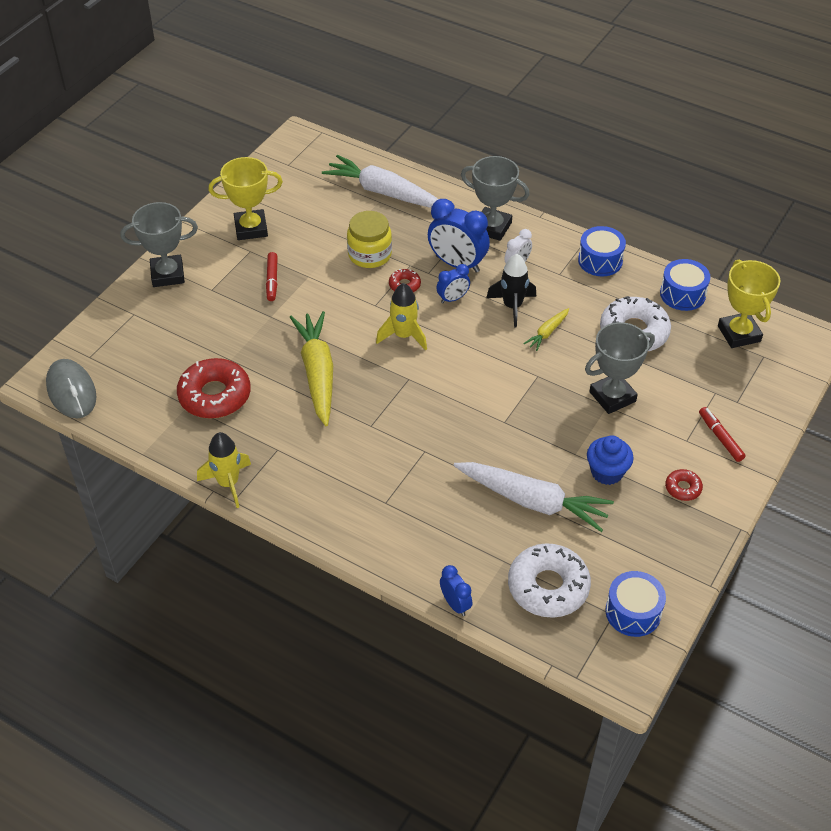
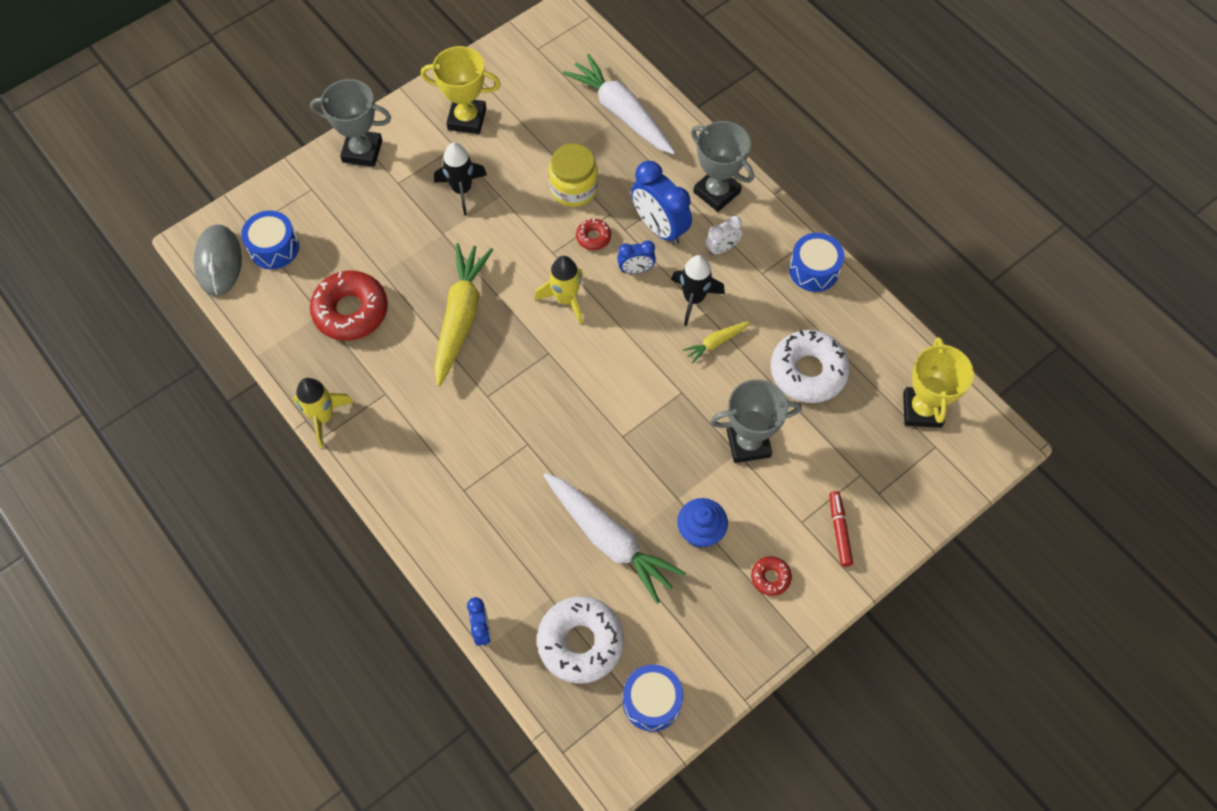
camera: 20 degrees right, 15 degrees up
(272, 280) = (462, 190): red marker -> black rocket
(682, 294) = (884, 340): blue drum -> blue drum (274, 248)

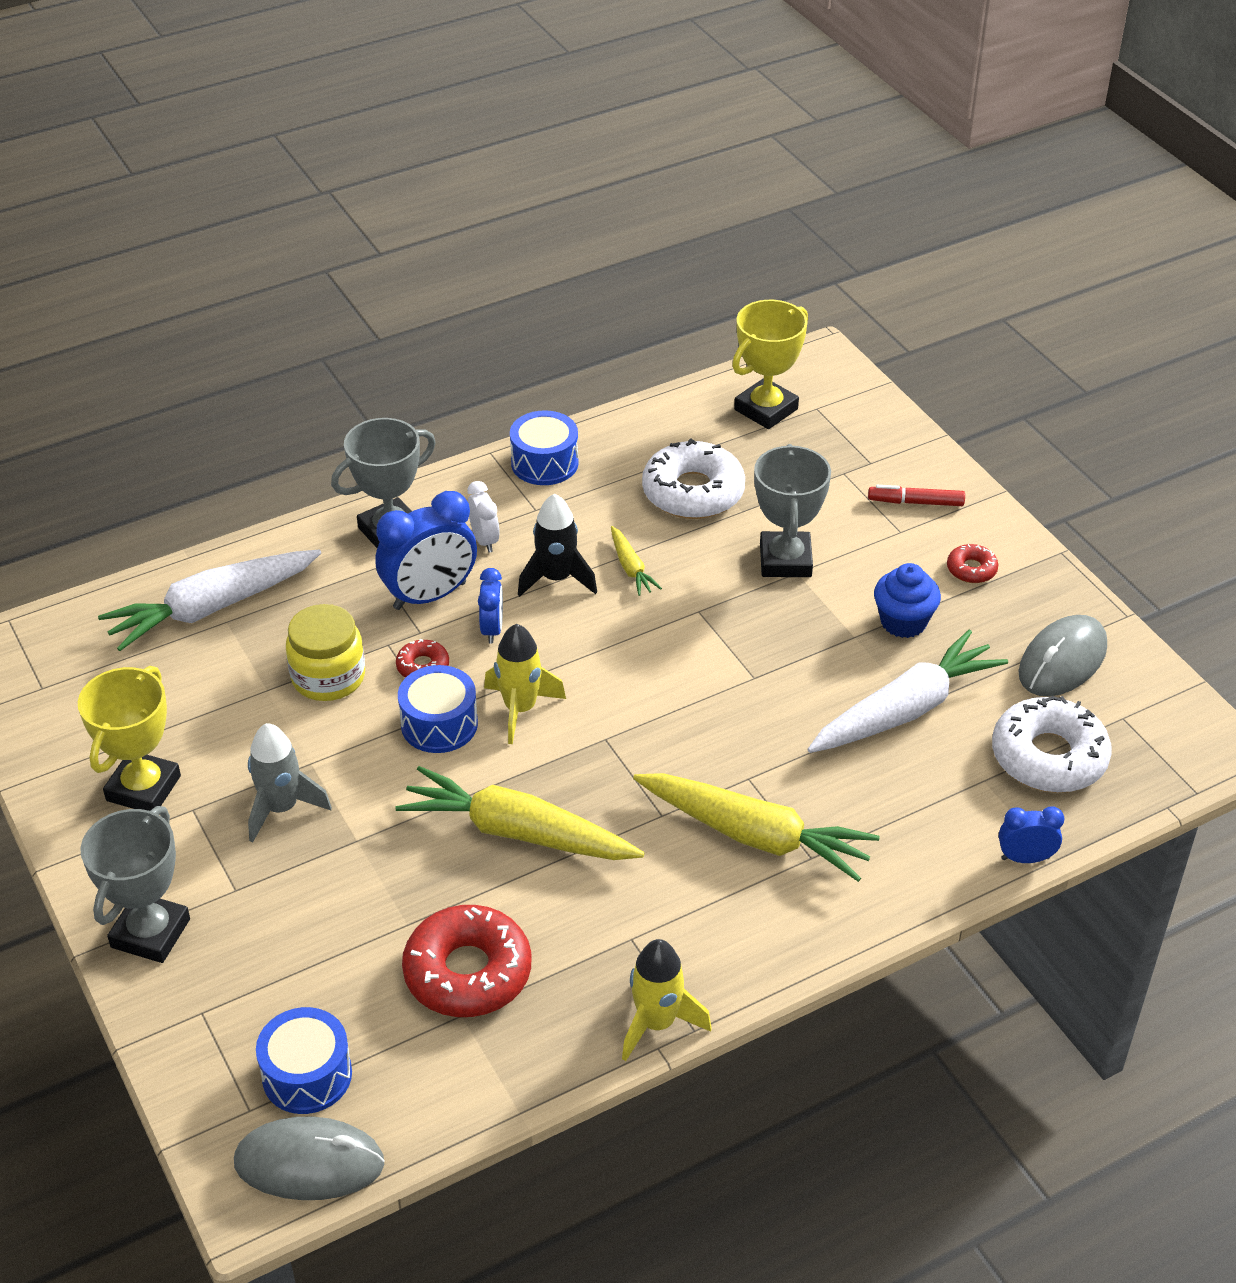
camera: 80 degrees left, 20 degrees down
(462, 190) = (281, 808): black rocket -> grey rocket
(477, 454) = (755, 836): none -> yellow carrot
(652, 701) = (1129, 698): blue drum -> blue drum (439, 724)
(683, 650) = (1062, 661): none -> grey mouse
(922, 410) = (766, 409): yellow trophy -> yellow trophy turned 60 degrees counterclockwise

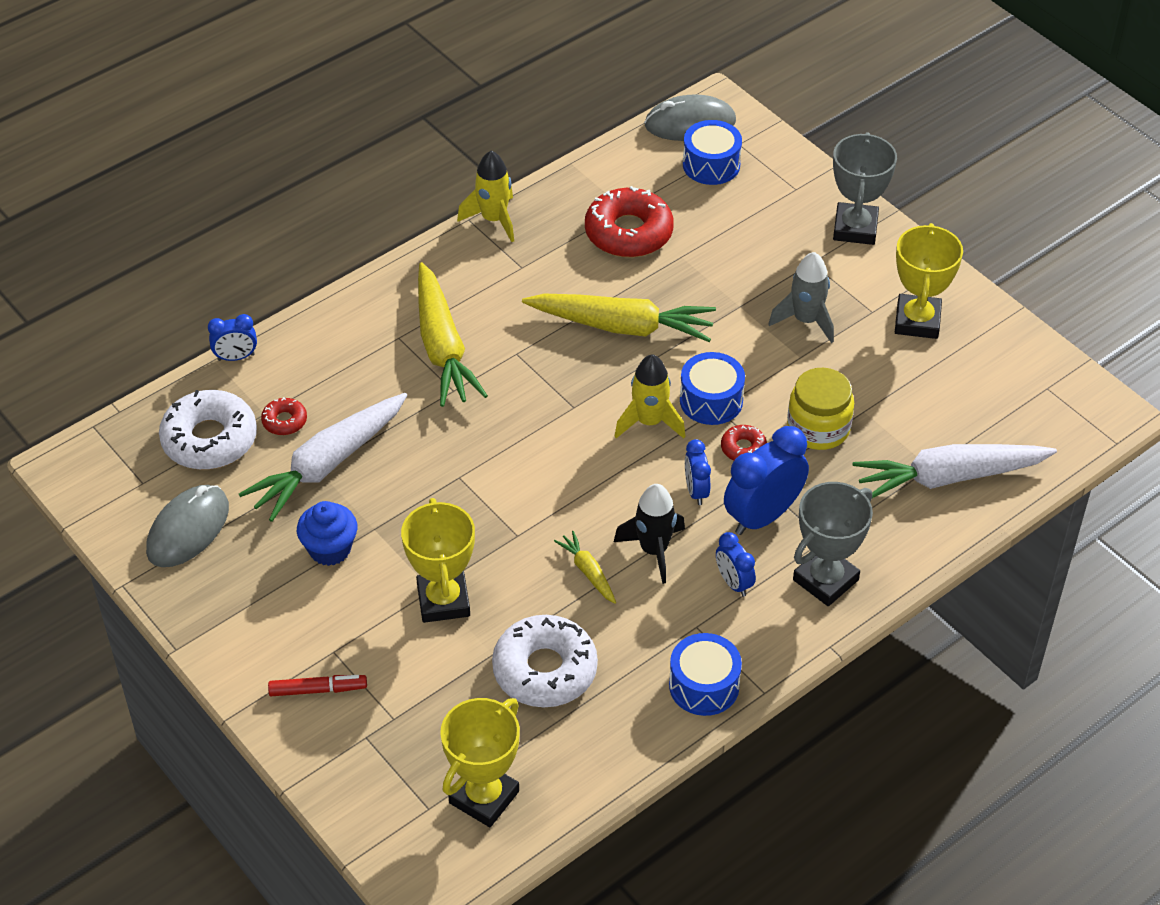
camera: 170 degrees right, 5 degrees up
(212, 608) = (949, 477): white carrot -> white carrot turned 150 degrees counterclockwise
(484, 540) = (733, 583): white clock -> blue clock
(755, 836) = (442, 347): yellow carrot -> yellow carrot turned 120 degrees counterclockwise
(785, 560) = (443, 601): grey trophy -> yellow trophy
(971, 569) = (265, 615): red donut -> red donut (284, 421)

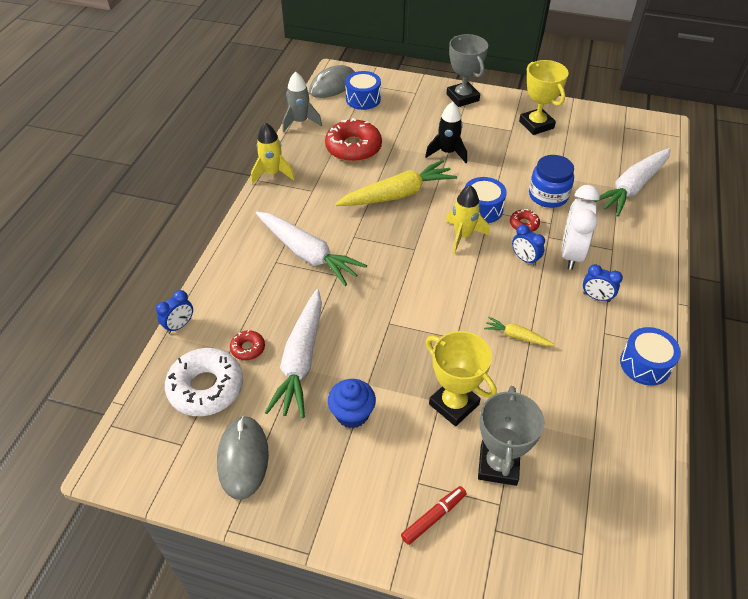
camera: 35 degrees left, 0 degrees up
(442, 347) = (307, 254): yellow carrot -> white carrot
(484, 797) = (606, 520): yellow trophy -> none
(545, 670) = (554, 411): white donut -> none
(654, 550) = (538, 303): black rocket -> black rocket (447, 152)
(762, 516) = (571, 254): blue clock -> white clock
(806, 320) = (485, 148): grey rocket -> grey rocket (300, 122)
(818, 428) = (548, 196): yellow jar -> blue jar
(825, 580) = (637, 269): grey trophy -> grey trophy (498, 465)

